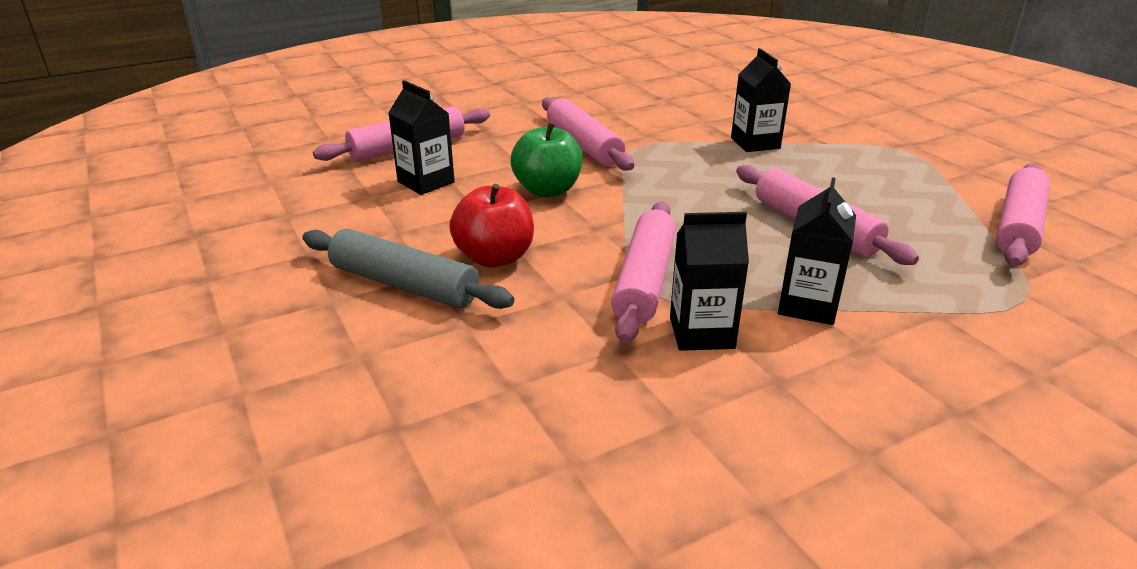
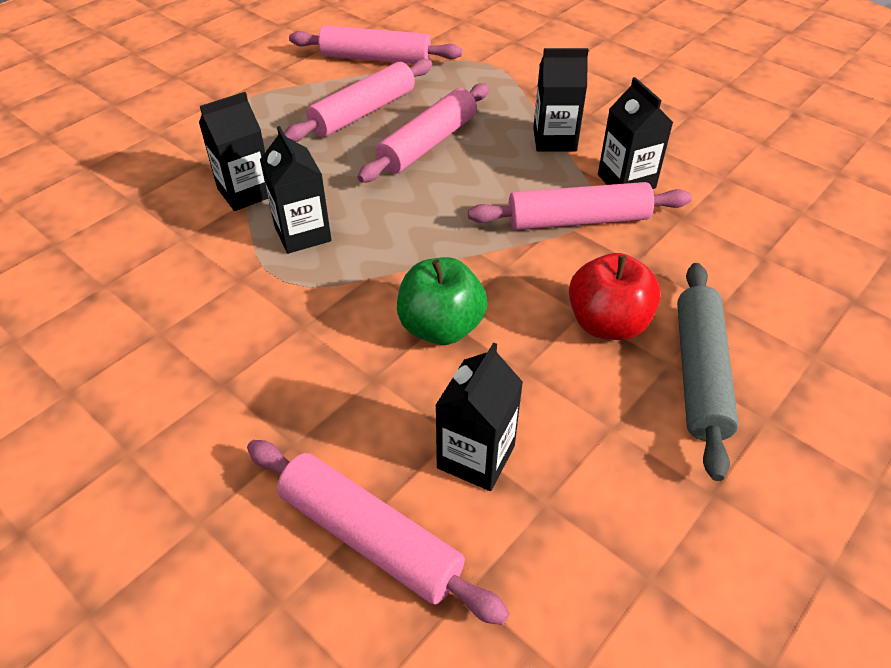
camera: 110 degrees left, 15 degrees up
(583, 145) = (294, 330): pink rolling pin -> pink rolling pin (363, 112)
(690, 157) = (302, 234): none -> black carton

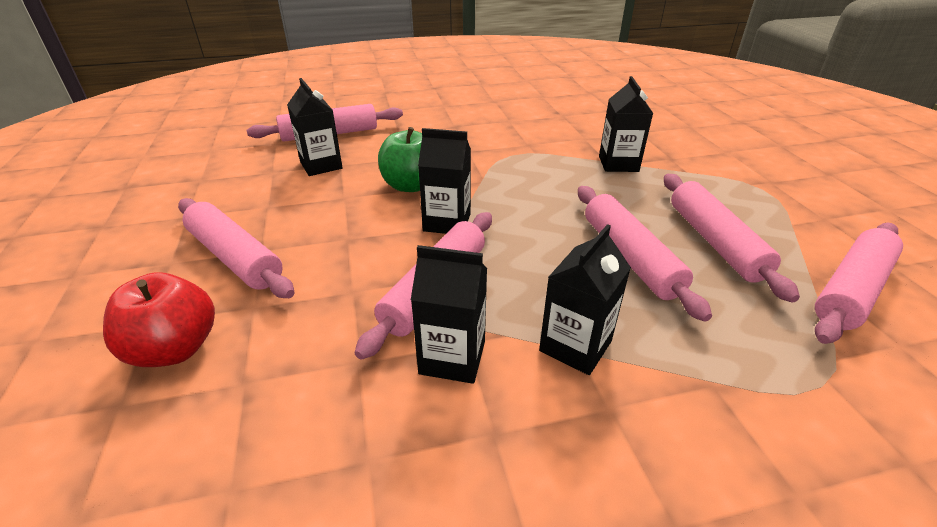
camera: 125 degrees right, 10 degrees down
(302, 234) = (551, 170): black carton -> black carton (447, 222)
(607, 324) = (324, 243): red apple -> red apple (175, 349)
(700, 373) = (235, 257): grey rolling pin -> pink rolling pin

